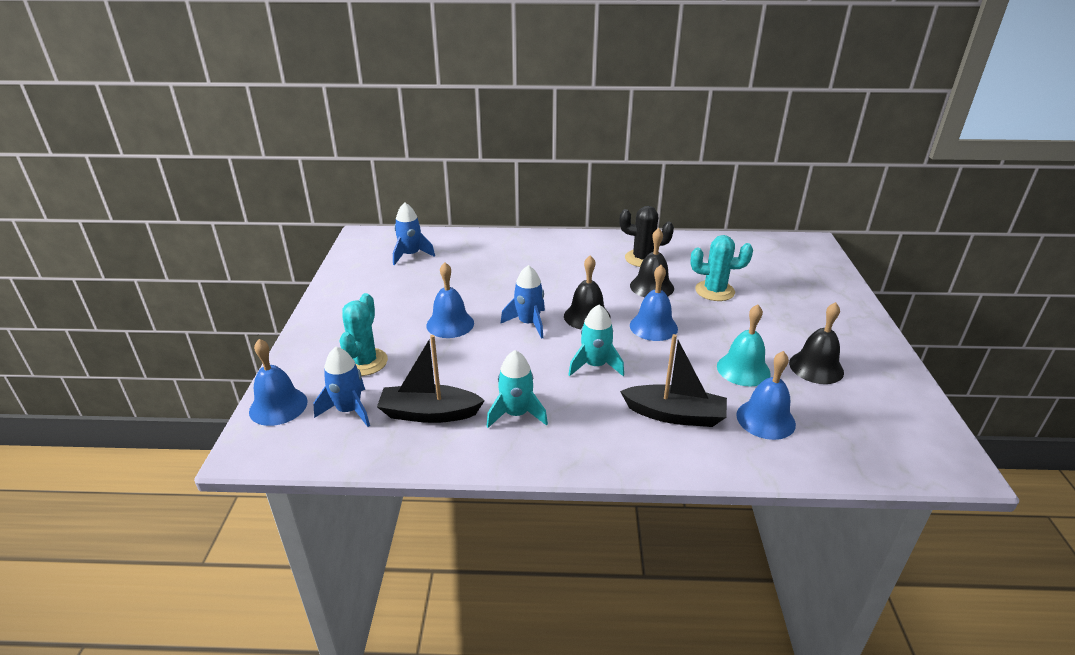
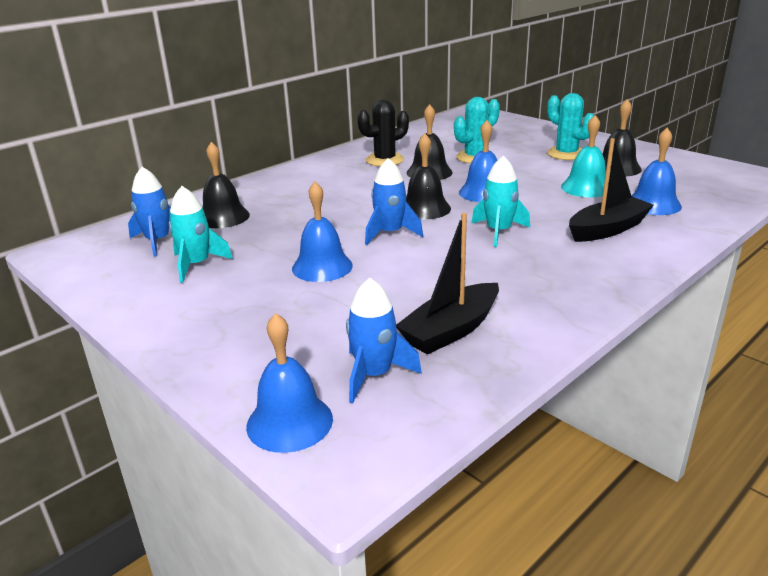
camera: 45 degrees left, 5 degrees down
(364, 362) = (302, 335): turquoise cactus -> turquoise cactus (566, 154)
(467, 255) = (223, 217): none -> black bell
(516, 414) = (515, 288): turquoise rocket -> turquoise rocket (196, 265)

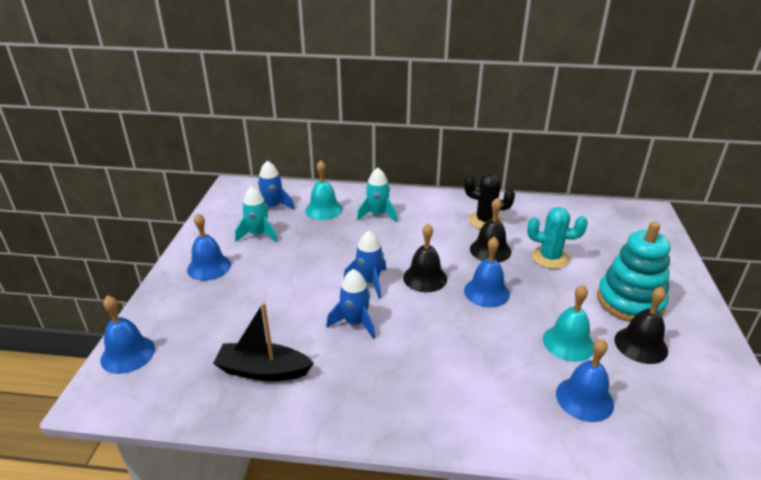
camera: 50 degrees right, 5 degrees up
(223, 217) = (323, 209): black bell -> turquoise bell
(322, 267) = (297, 279): blue bell -> blue bell (209, 267)
(374, 375) = (190, 362): blue rocket -> blue rocket (355, 323)
(498, 231) = (425, 330): turquoise rocket -> turquoise rocket (377, 214)
(566, 154) = (630, 302): turquoise cactus -> turquoise stacking toy
(607, 229) = (495, 388): black boat -> none

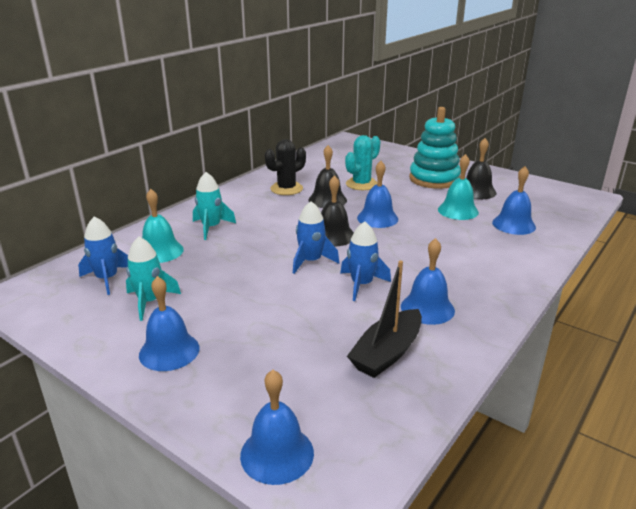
camera: 60 degrees left, 5 degrees down
(346, 375) = (427, 308): none -> blue bell

